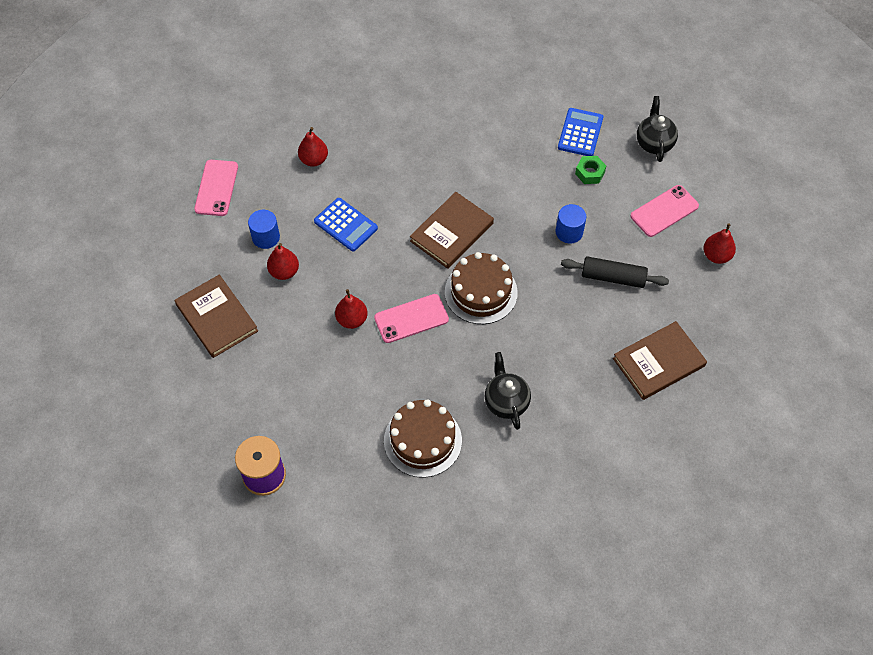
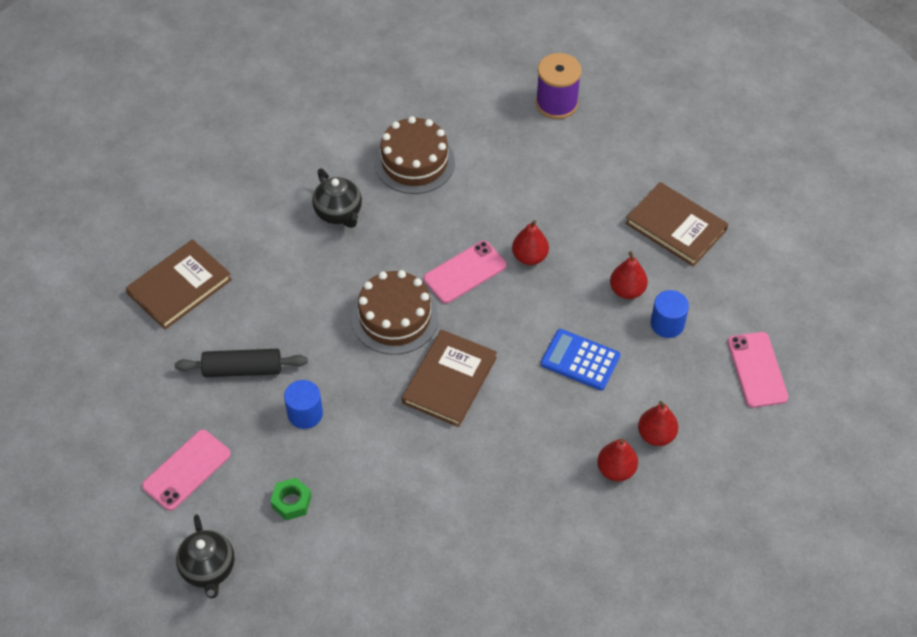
camera: 165 degrees right, 5 degrees down
(580, 133) = (314, 561): blue calculator -> none
(716, 256) = (117, 425): red pear -> red pear (616, 470)

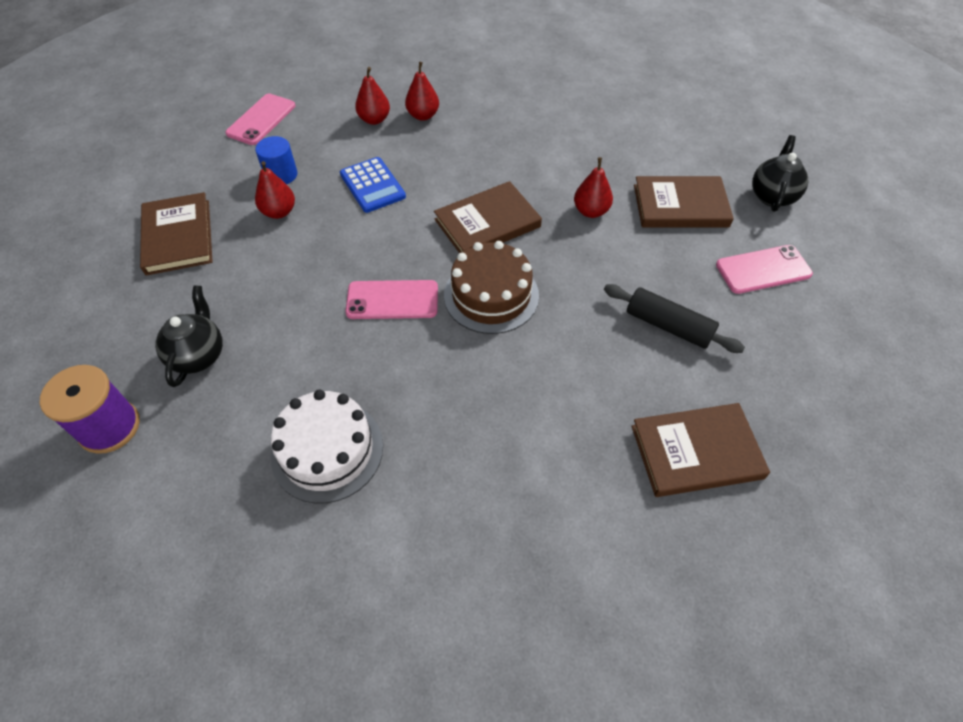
camera: 145 degrees left, 0 degrees up
(291, 502) = (680, 206): green nut -> brown book
(305, 414) = (630, 260): blue cylinder -> none
(339, 213) = (461, 437): black teapot -> black teapot (198, 355)
(414, 162) = (327, 450): brown cake -> white cake
(529, 257) = (323, 281): red pear -> red pear (591, 211)

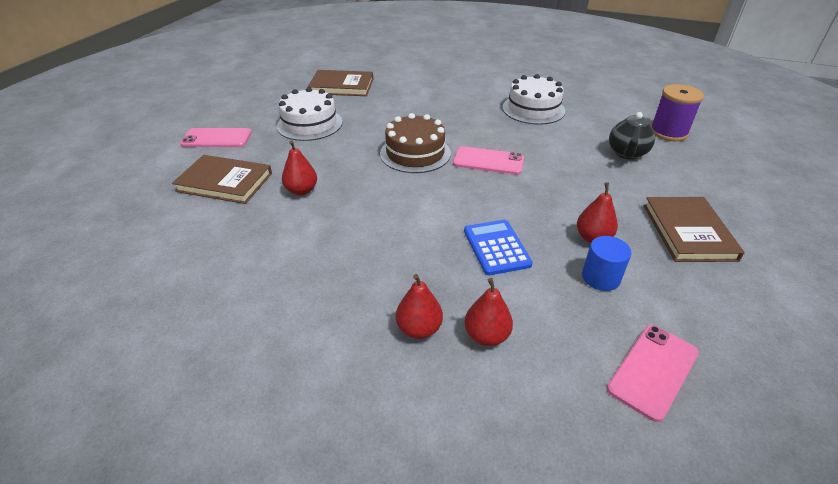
camera: 165 degrees left, 15 degrees down
(487, 223) = (395, 196): brown book -> none
(668, 326) = (309, 124): black rolling pin -> white cake
(772, 196) = (143, 177): black teapot -> none

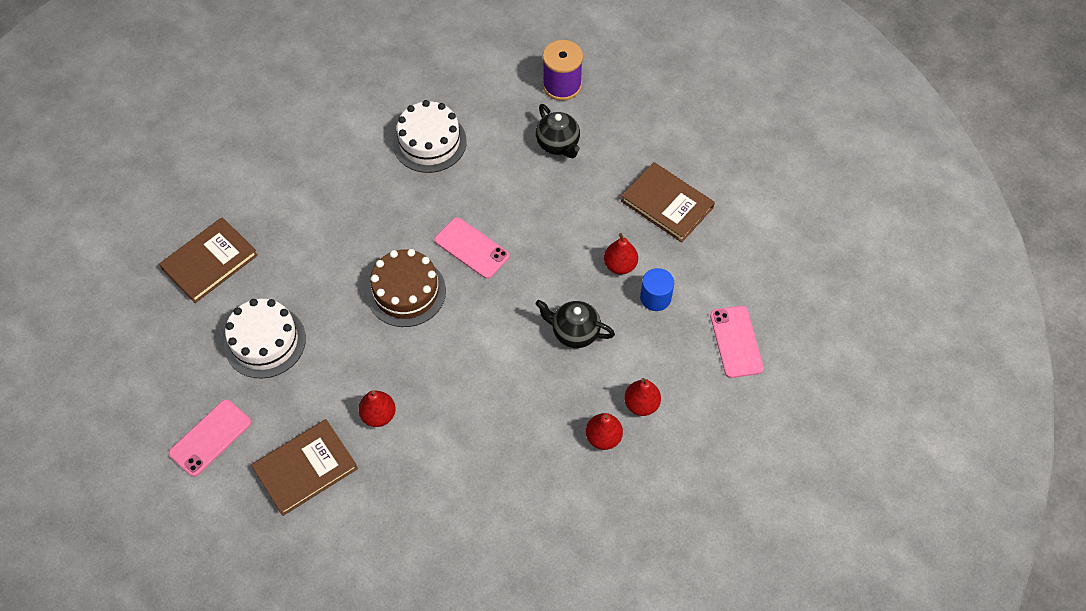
camera: 50 degrees left, 20 degrees up
(488, 161) = (471, 248): pink phone -> pink phone turned 75 degrees clockwise
(496, 247) = (574, 332): blue calculator -> black teapot

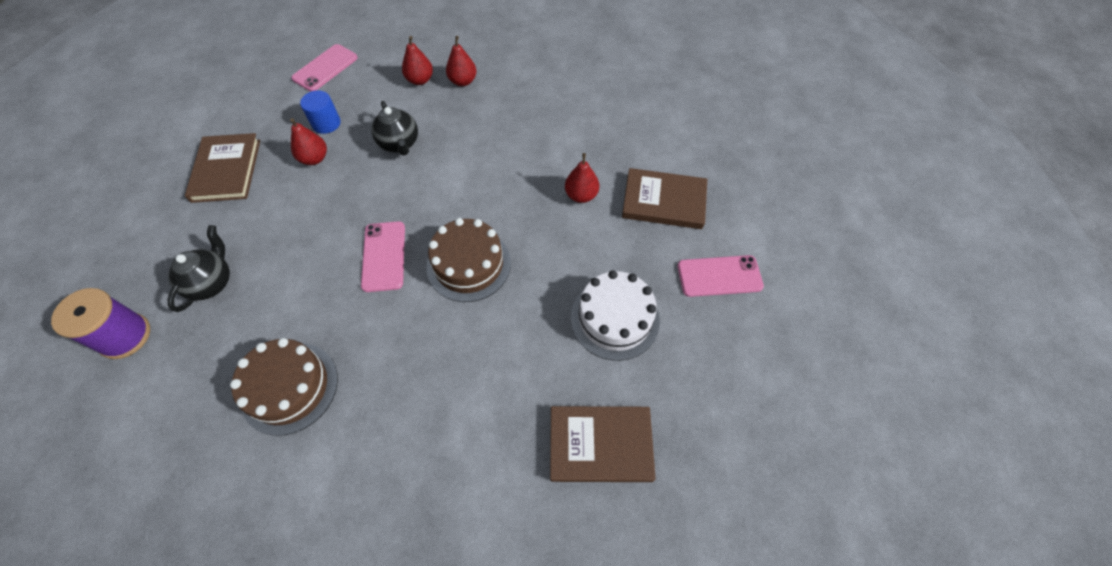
camera: 135 degrees left, 0 degrees up
(429, 142) = (289, 387): white cake -> brown cake

